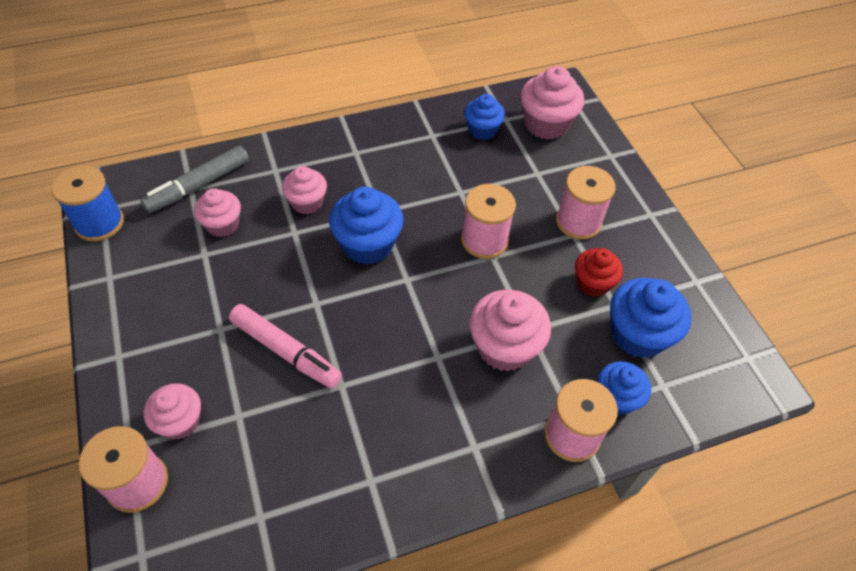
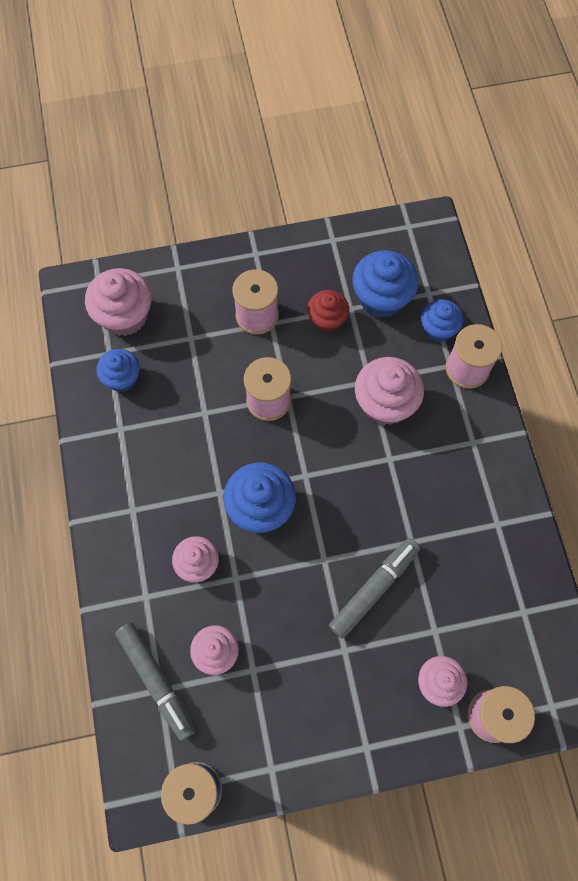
camera: 80 degrees left, 15 degrees up
(285, 351) = (374, 589): pink marker -> grey marker

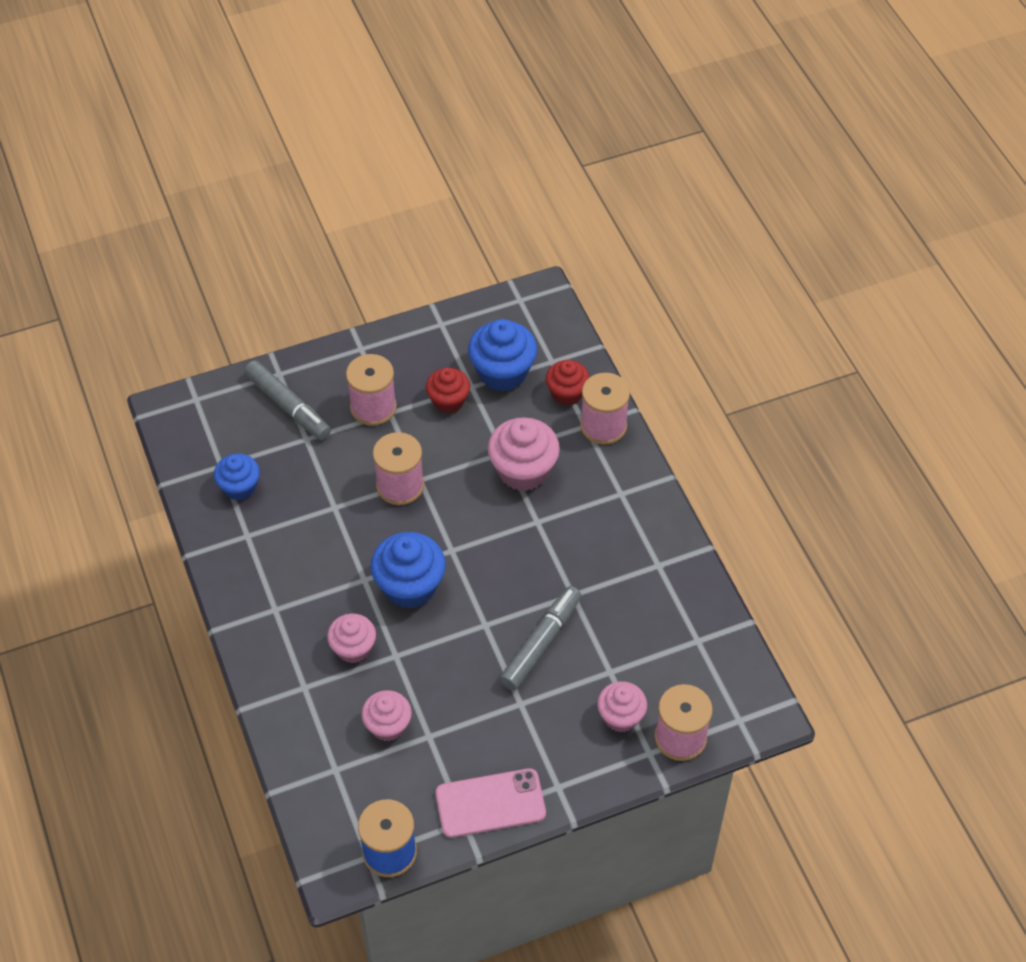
camera: 10 degrees left, 15 degrees down
(125, 316) = (230, 427): pink cupcake -> none
(156, 680) = (330, 761): grey marker -> grey marker (288, 406)
(299, 754) = (490, 803): none -> pink phone
(438, 329) = (567, 393): blue cupcake -> red cupcake

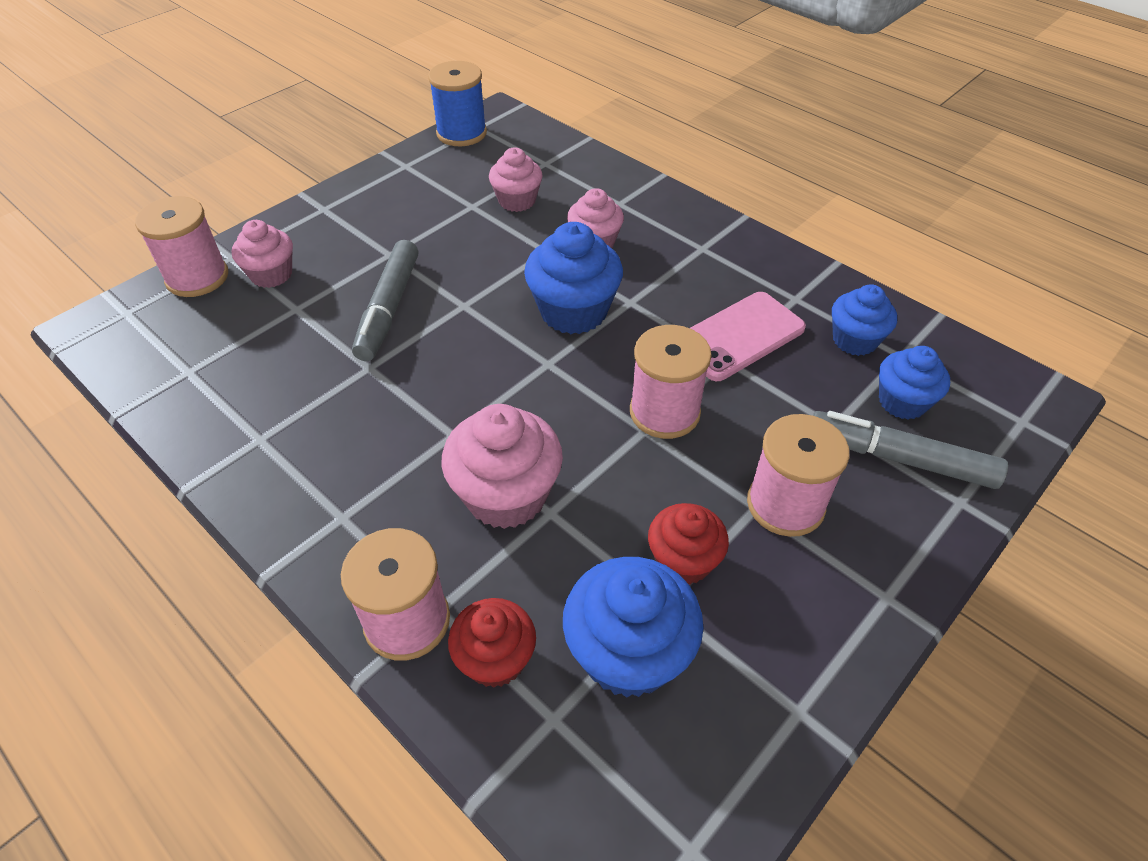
camera: 155 degrees right, 5 degrees down
(252, 436) = (902, 402): none -> blue cupcake
(490, 803) = (386, 181): pink phone -> pink phone (739, 336)

